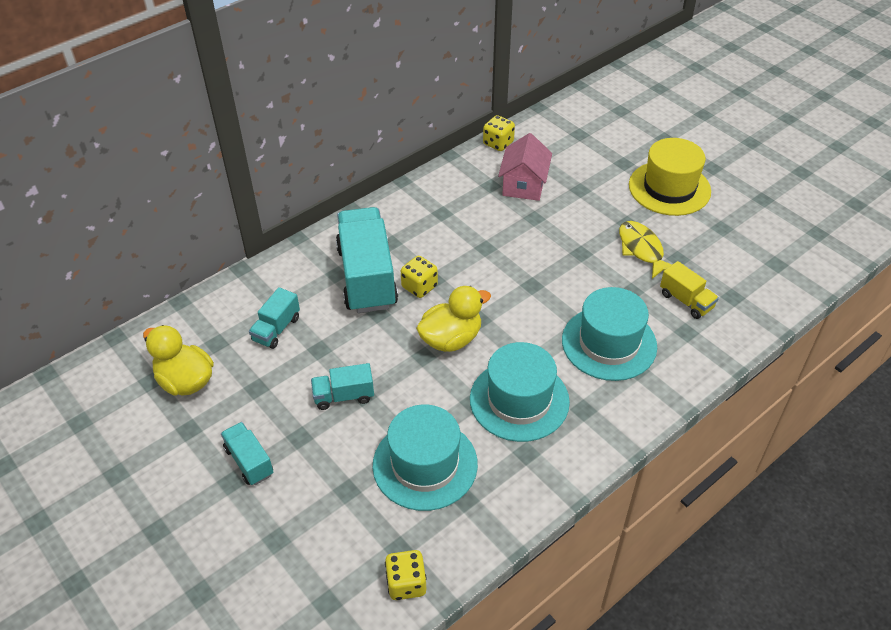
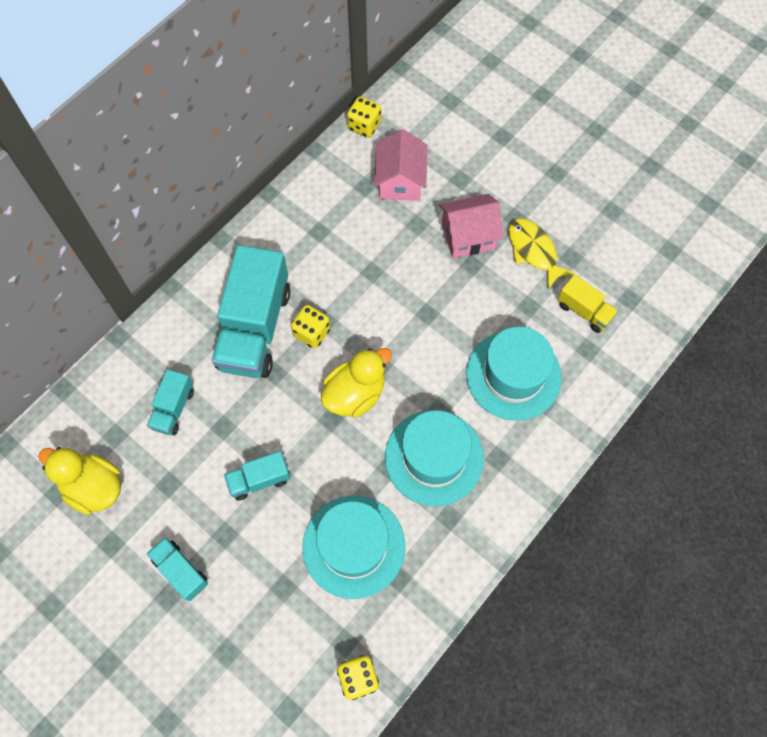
camera: 10 degrees left, 20 degrees up
(367, 277) = (255, 328): turquoise truck -> turquoise truck turned 150 degrees counterclockwise
(580, 231) = (468, 236): none -> pink house
(669, 188) = (553, 164): yellow hat -> none

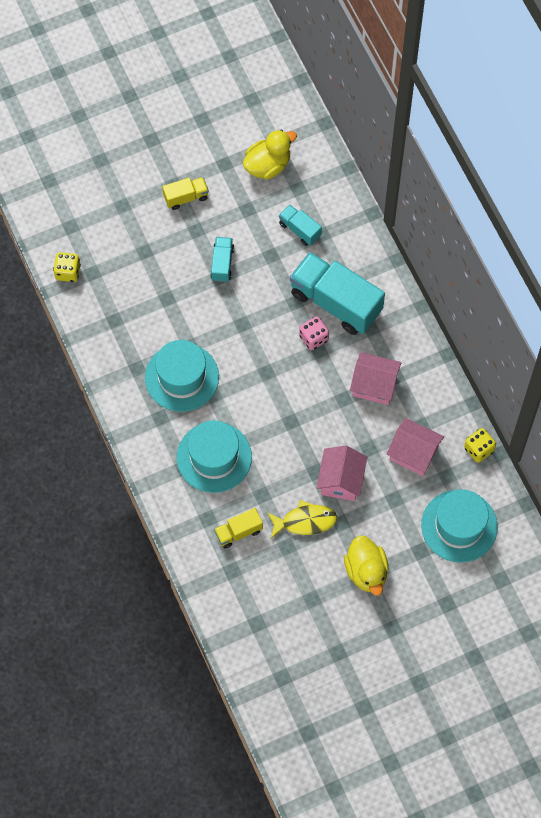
camera: 115 degrees right, 0 degrees up
(181, 571) = (186, 197): turquoise truck -> yellow truck
(312, 333) = (314, 338): yellow dice -> pink dice
(340, 248) = (374, 385): none -> pink house
(354, 546) = (148, 302): turquoise hat -> turquoise hat (459, 526)
(355, 394) = (253, 347): yellow duck -> yellow duck (366, 571)

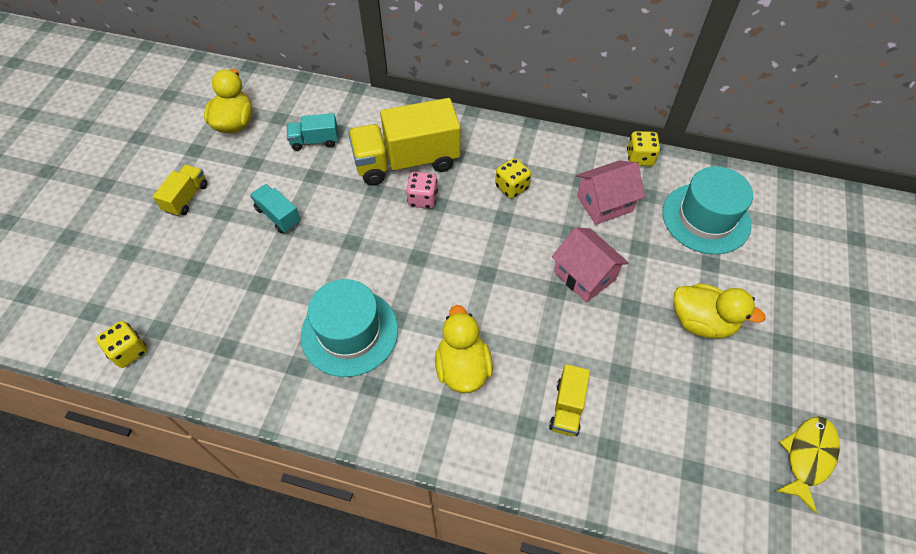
camera: 50 degrees left, 10 degrees down
(214, 457) = (462, 367): turquoise hat -> yellow duck
(305, 521) = (604, 336): yellow fish -> yellow fish (808, 457)
(336, 302) = (407, 161): turquoise truck -> yellow truck
(374, 385) = (512, 187): pink house -> yellow dice

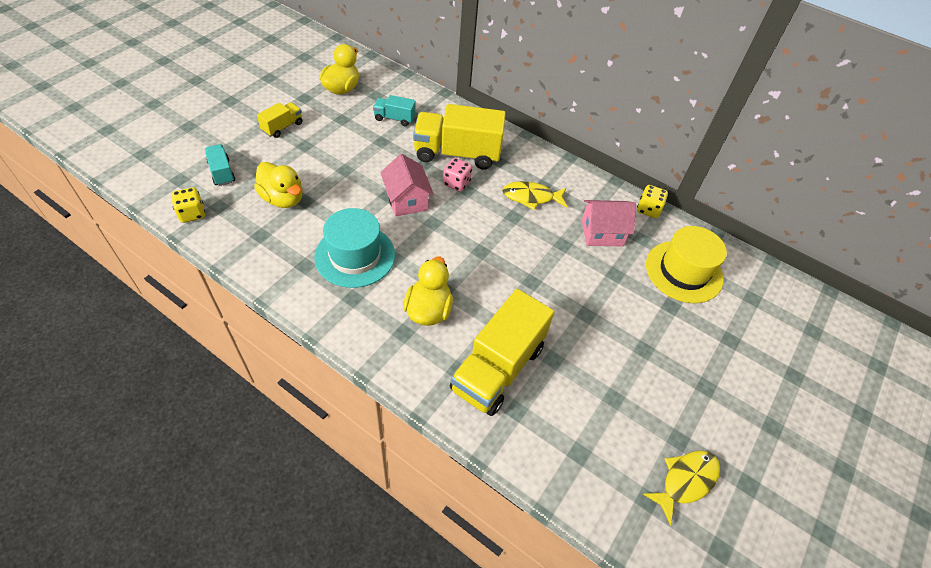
camera: 15 degrees right, 5 degrees down
(278, 216) = (342, 160): turquoise truck -> turquoise truck (222, 172)
(512, 187) = (531, 197): yellow dice -> yellow fish
(567, 407) = (497, 368): yellow truck -> yellow truck, size x2.06
(584, 275) = (559, 279): pink house -> pink house (407, 200)
(701, 322) = (641, 346): yellow duck -> yellow duck (283, 199)
(706, 218) = (683, 271): turquoise hat -> yellow hat

